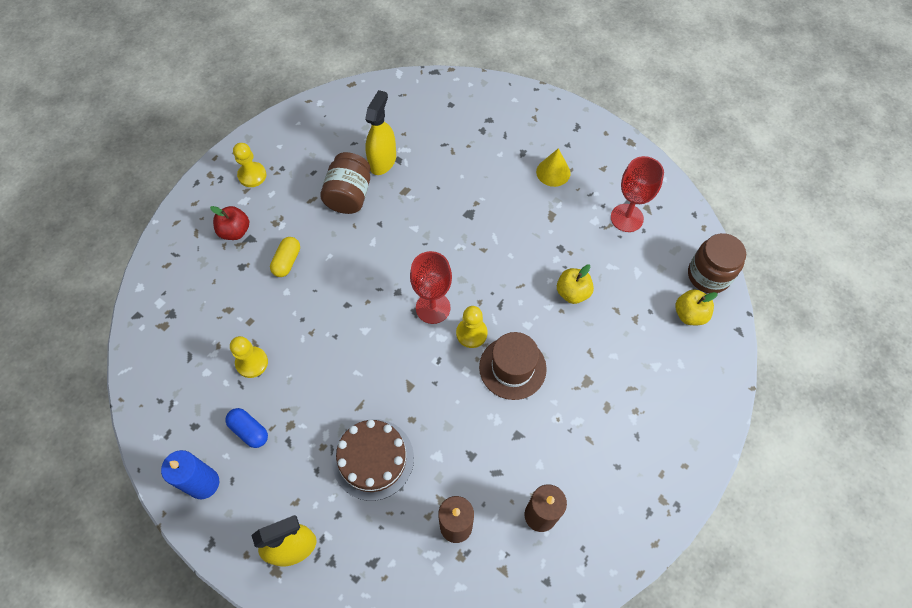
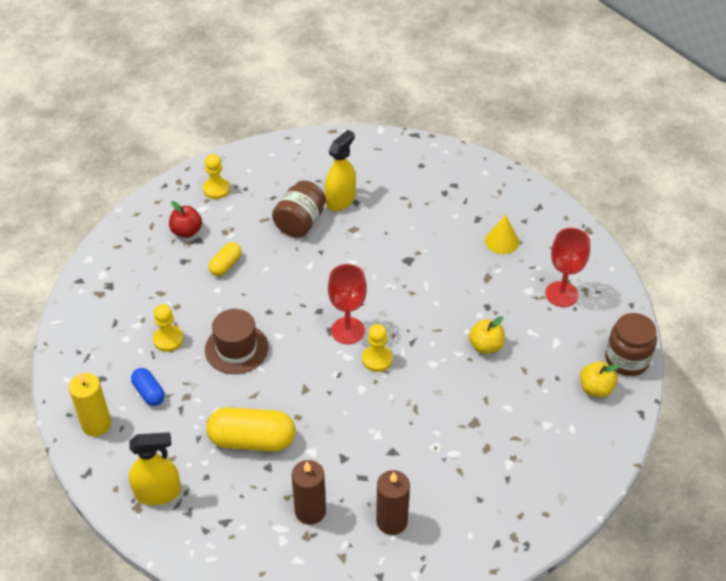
camera: 15 degrees right, 15 degrees down
(204, 483) = (96, 424): blue candle -> yellow candle
(373, 459) = (252, 440): brown cake -> yellow capsule
(512, 368) = (406, 396): brown hat -> brown hat (236, 348)

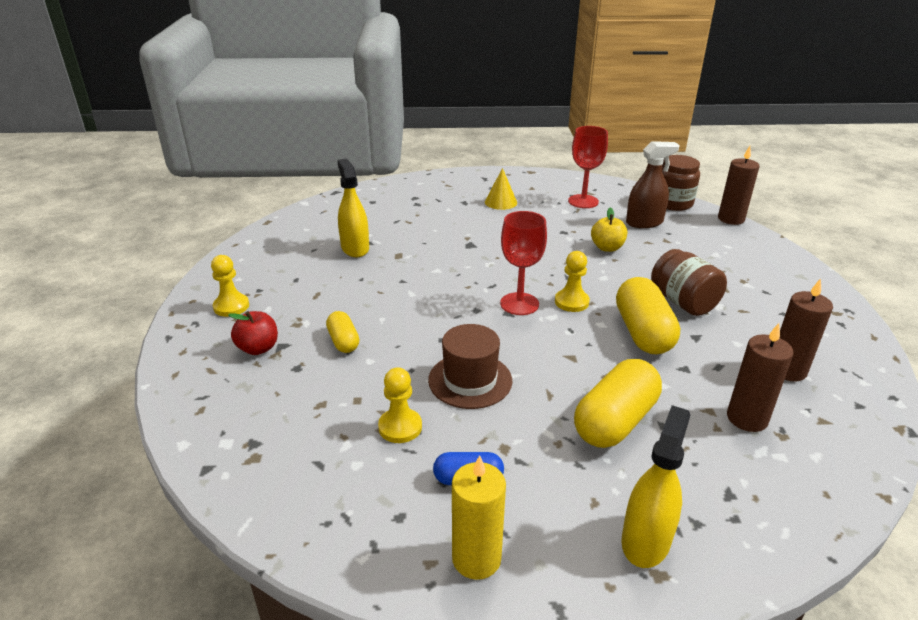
camera: 55 degrees left, 15 degrees down
(300, 223) = (351, 277): brown jar -> brown jar (683, 302)
(370, 418) = (643, 333): none -> yellow capsule
(561, 353) = (644, 222): none -> brown spray bottle
(596, 389) = (693, 223): yellow apple -> none
(635, 414) = (731, 219): none -> brown candle

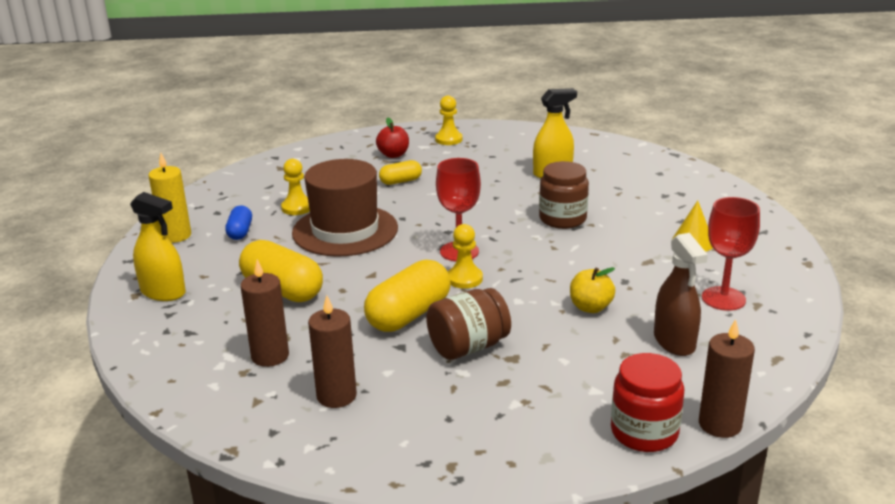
camera: 90 degrees right, 5 degrees down
(470, 380) = (345, 230): brown hat -> brown hat, size x1.53
(643, 333) = (409, 315): yellow capsule -> yellow capsule turned 45 degrees counterclockwise
(673, 203) = (755, 375): brown jar -> brown jar (562, 219)
(753, 242) = (644, 432): none -> red jar

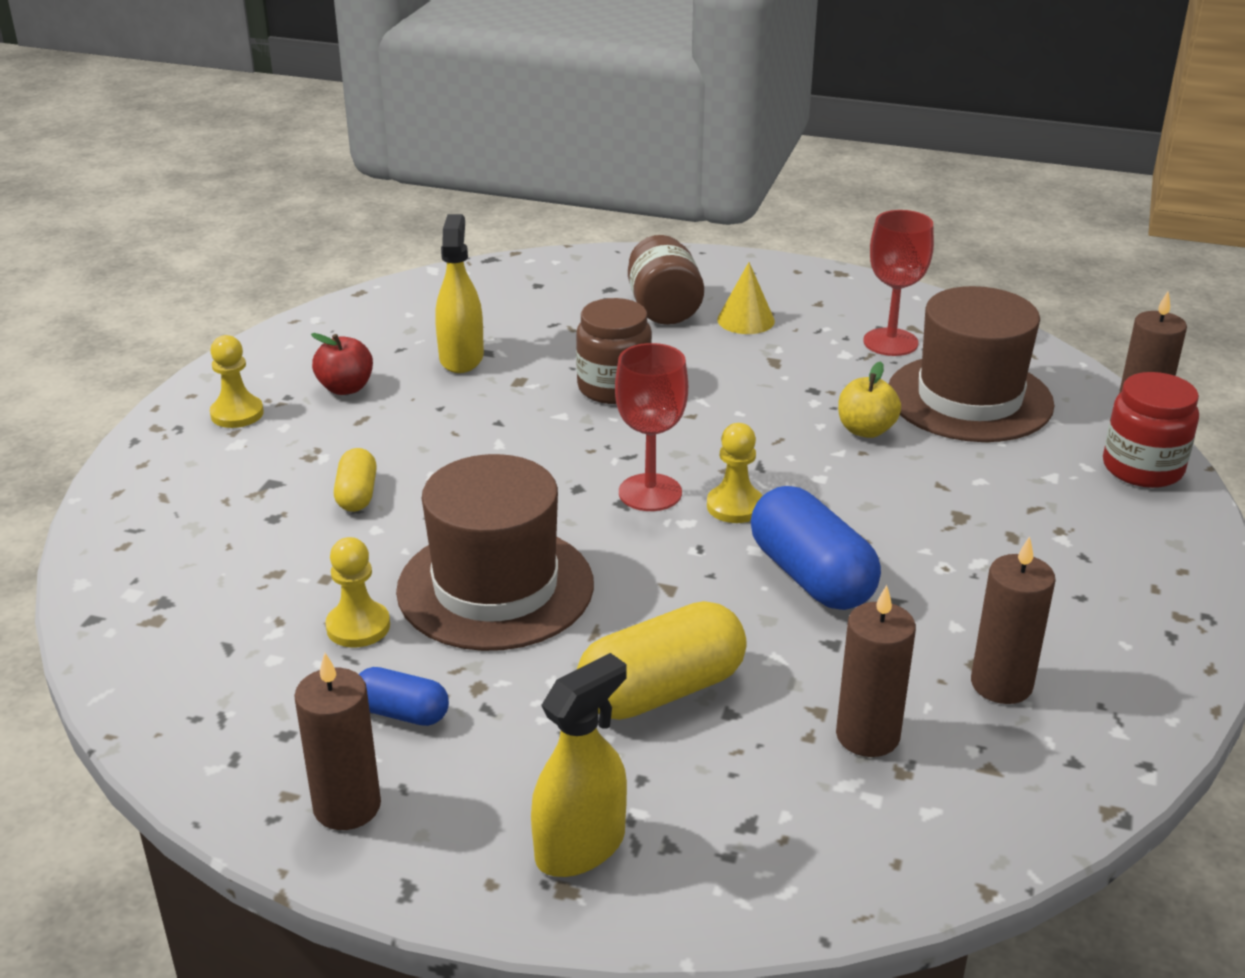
camera: 70 degrees left, 5 degrees up
(176, 236) = (347, 806): yellow candle -> brown candle
(393, 155) = (239, 480): red apple -> red apple (345, 388)
(409, 315) = (811, 576): yellow capsule -> blue capsule
(468, 347) = (920, 544): brown jar -> brown jar (663, 309)
(674, 342) = (969, 398): brown spray bottle -> brown hat

